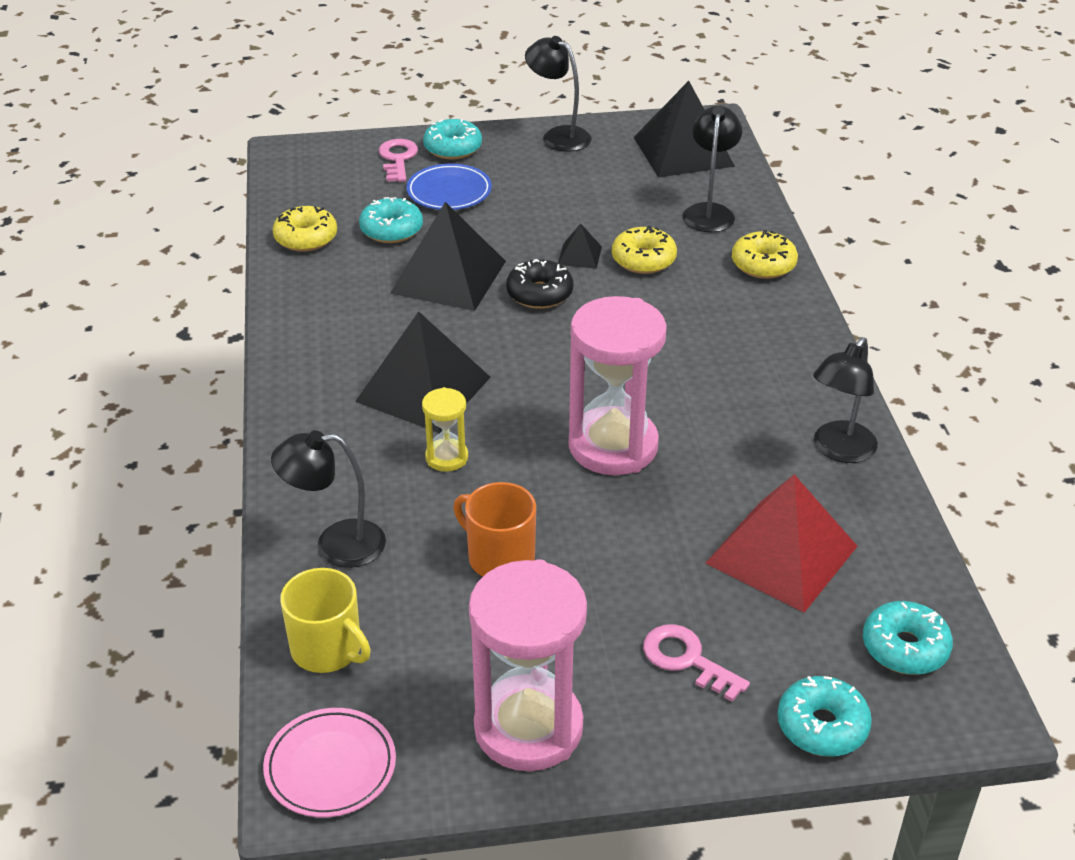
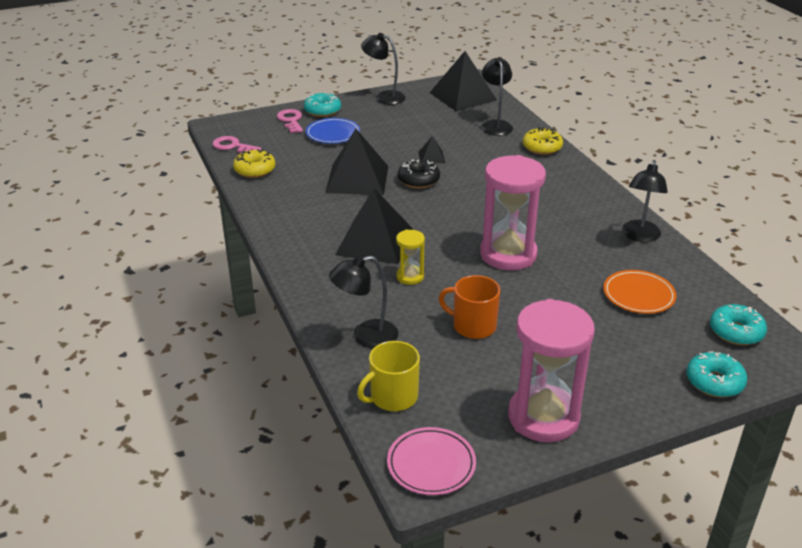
camera: 15 degrees left, 5 degrees down
(328, 649) = (392, 397): yellow mug -> yellow mug turned 120 degrees clockwise
(391, 230) = (307, 159): turquoise donut -> none
(643, 260) = (471, 154): yellow donut -> none
(687, 660) = (616, 361): pink key -> pink key (233, 146)
(781, 554) = (638, 295): red pyramid -> orange plate

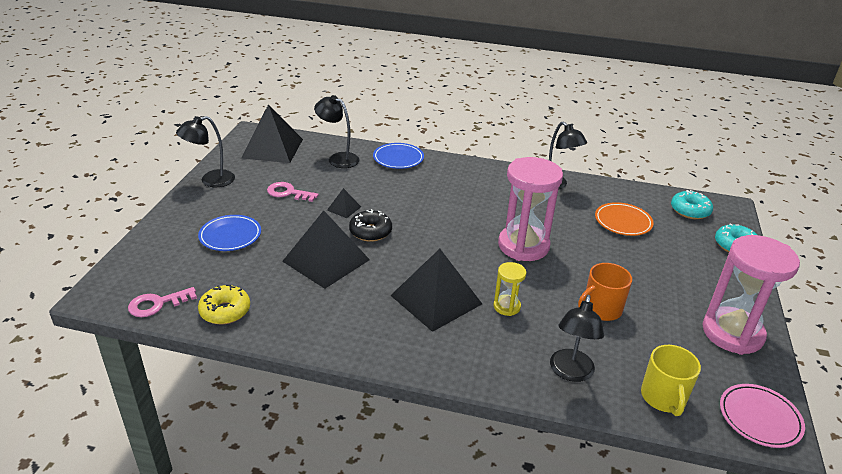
camera: 55 degrees left, 0 degrees up
(291, 120) = (167, 246): pink key -> pink key (288, 193)
(322, 111) = (179, 221): turquoise donut -> none
(542, 147) = (398, 158): yellow donut -> blue plate

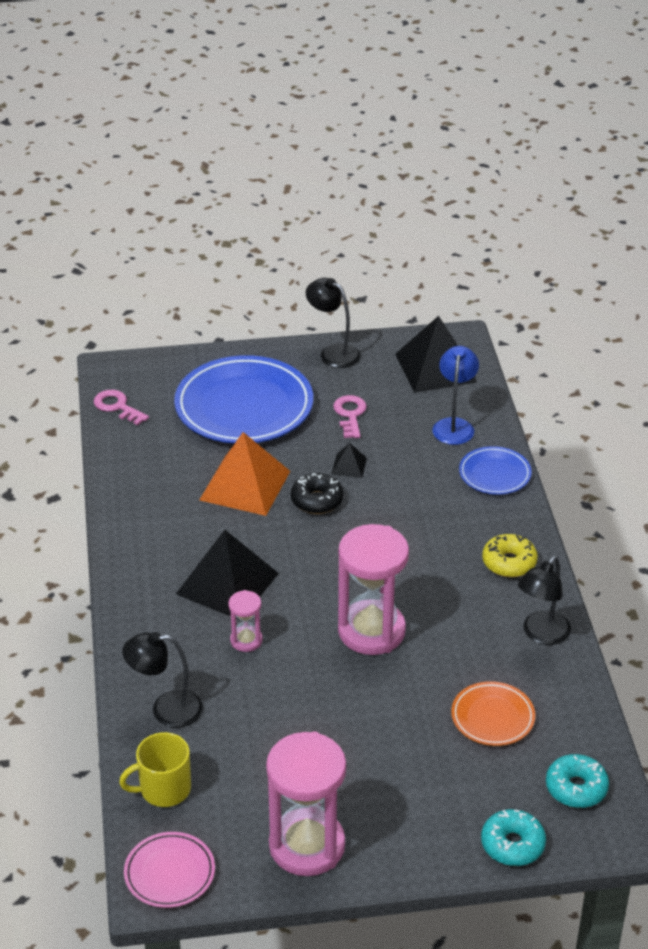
camera: 70 degrees right, 5 degrees up
(225, 311) = (130, 450): yellow donut -> yellow donut (509, 562)
(230, 236) = (244, 406): blue plate -> blue plate, size x2.01
(326, 260) = (245, 485): black pyramid -> orange pyramid
(338, 158) = (454, 425): black lamp -> blue lamp
(506, 306) = (246, 640): yellow hourglass -> pink hourglass
(601, 309) = (286, 720): orange mug -> none

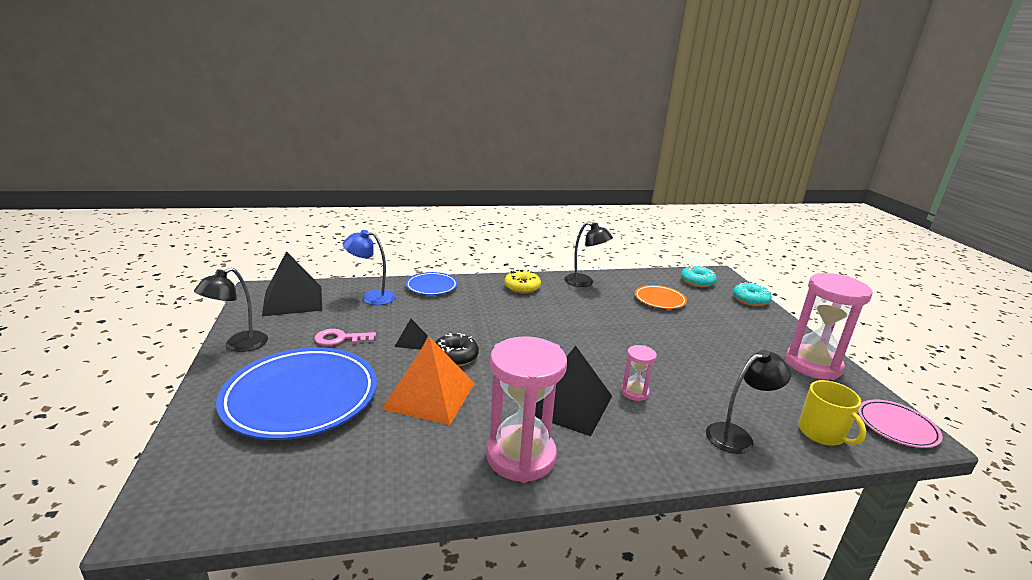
camera: 95 degrees left, 15 degrees down
(117, 407) = (252, 504): pink key -> none
(166, 709) = (737, 436): black lamp -> black lamp turned 105 degrees counterclockwise
(371, 631) = (602, 336): pink hourglass -> pink hourglass (521, 456)

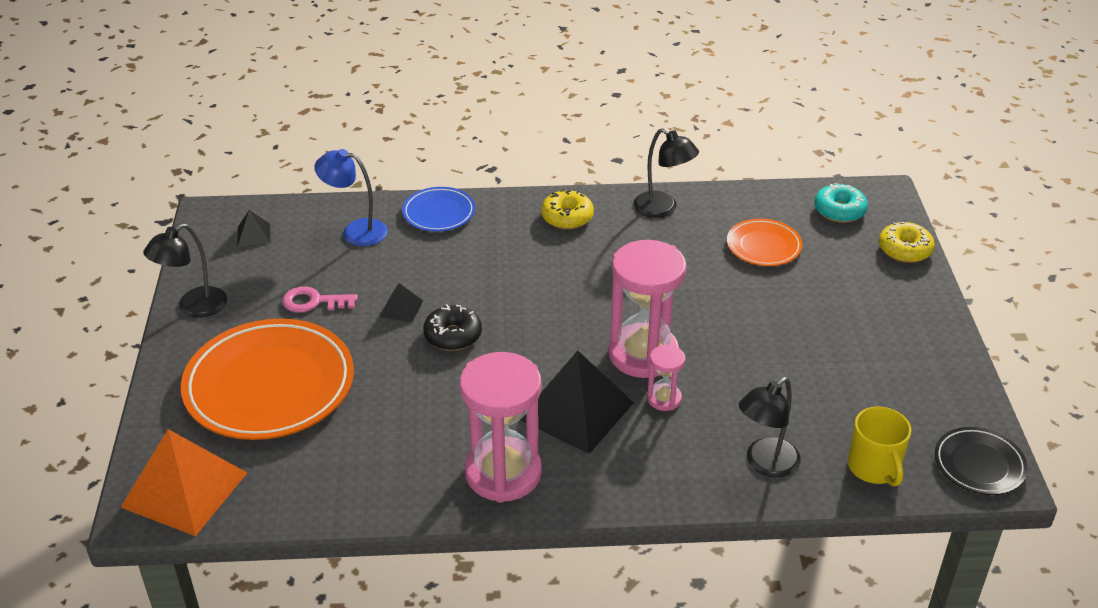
camera: 10 degrees right, 15 degrees up
(293, 300) = (253, 235): black pyramid -> black pyramid, size x0.45
(301, 397) = (269, 385): blue plate -> orange plate
(430, 395) = (414, 390): orange pyramid -> orange pyramid (184, 489)
(737, 436) = (765, 464): black lamp -> black lamp turned 150 degrees clockwise
(750, 300) = (904, 250): turquoise donut -> yellow donut
(813, 365) = (928, 369): pink hourglass -> pink hourglass (643, 354)
(896, 426) = (979, 464): pink plate -> black plate

